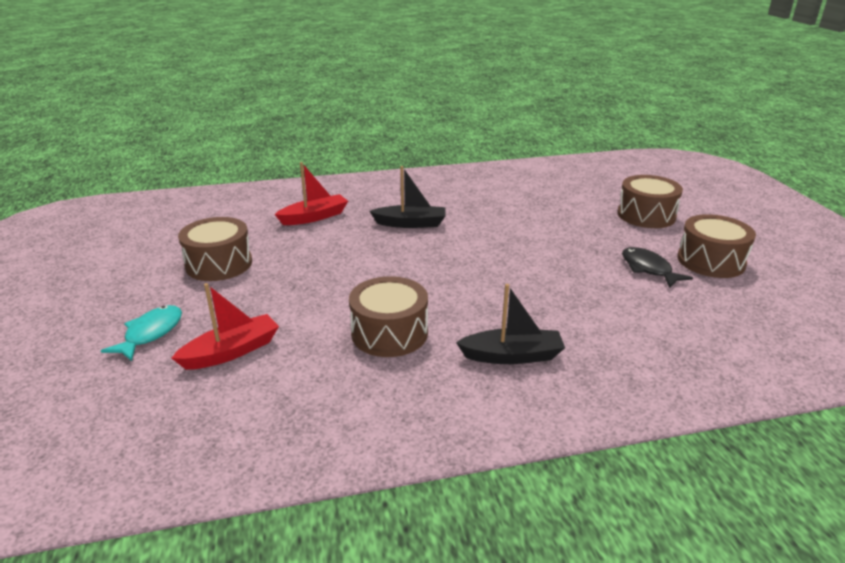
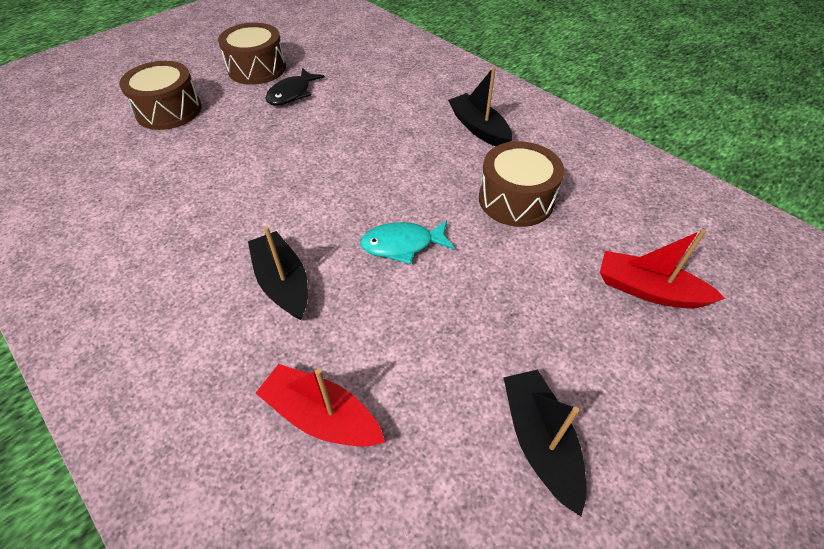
camera: 120 degrees left, 20 degrees up
(151, 333) = (708, 386): turquoise fish -> turquoise fish (402, 245)
(219, 264) = (539, 441): brown drum -> black boat

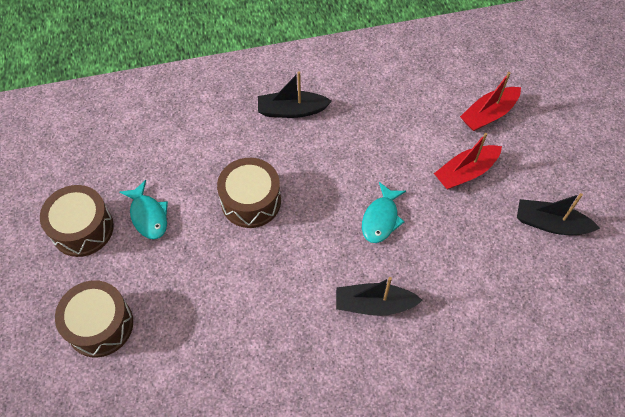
camera: 60 degrees left, 10 degrees up
(292, 94) = (148, 215): black fish -> turquoise fish
(321, 416) = (487, 320): red boat -> red boat (465, 172)
(516, 199) = (379, 132): brown drum -> brown drum (251, 201)

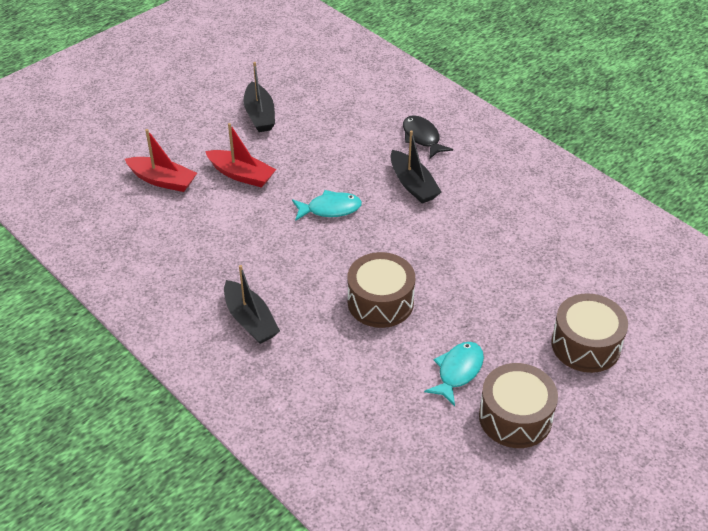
camera: 120 degrees left, 15 degrees down
(440, 355) = (422, 138): none -> black fish

